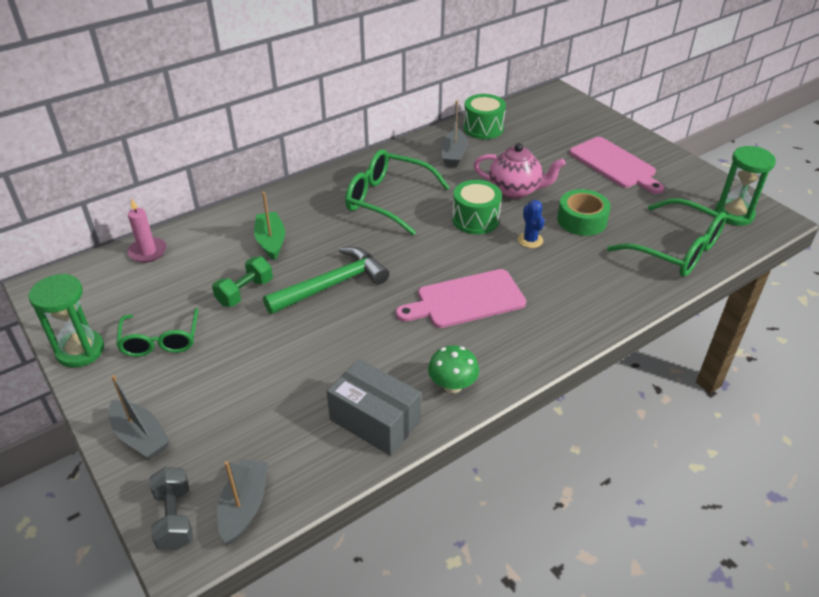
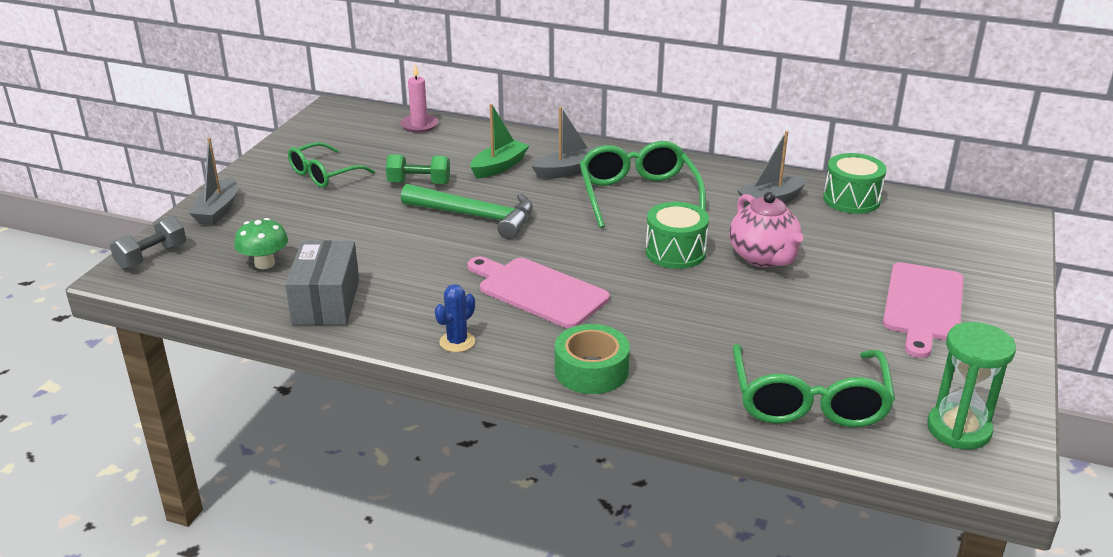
camera: 55 degrees right, 10 degrees down
(80, 351) = (282, 151): green hourglass -> none
(244, 506) = (184, 280): grey boat -> grey boat (567, 171)
(452, 385) = (409, 326): green mushroom -> green mushroom (264, 263)
(530, 240) = (686, 296): blue cactus -> blue cactus (457, 342)
(582, 220) = (771, 317): green tape -> green tape (591, 370)

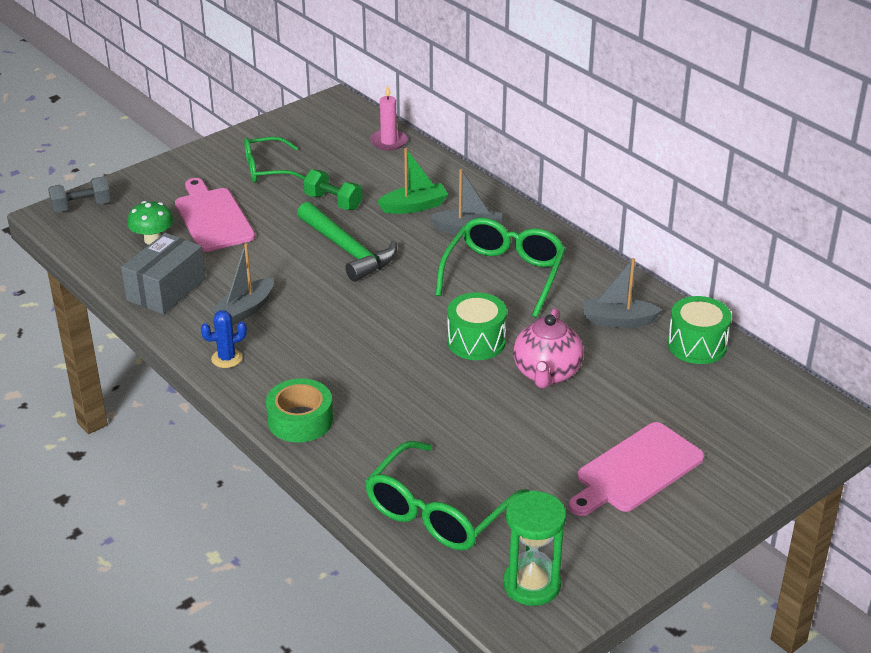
camera: 30 degrees right, 5 degrees up
(217, 210) = (160, 179): grey boat -> grey boat (245, 310)
(538, 291) = (328, 337): pink cutting board -> pink cutting board (212, 218)

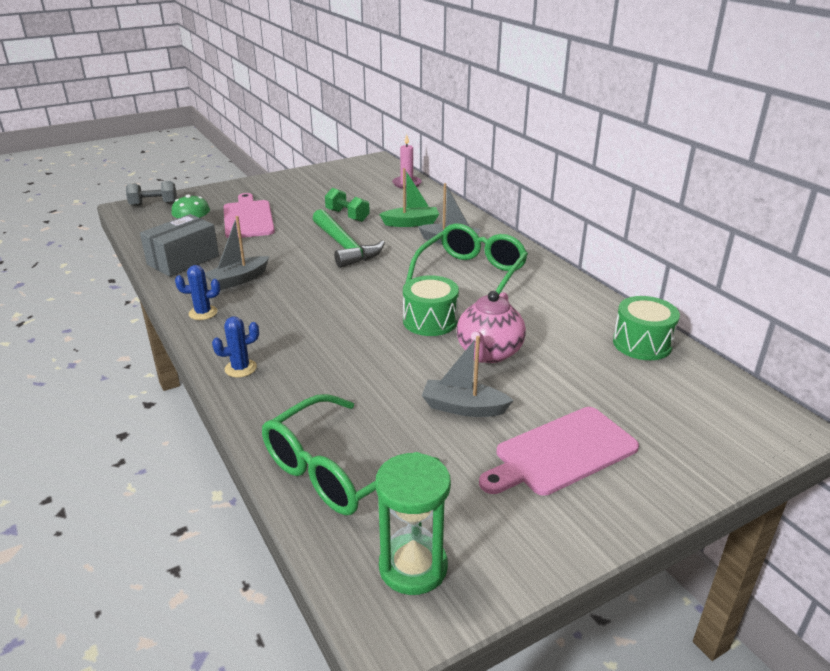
camera: 10 degrees right, 5 degrees down
(267, 169) = (306, 193): green glasses -> none
(300, 420) = (240, 368): green tape -> blue cactus
(618, 321) = (567, 317): grey boat -> grey boat (463, 407)

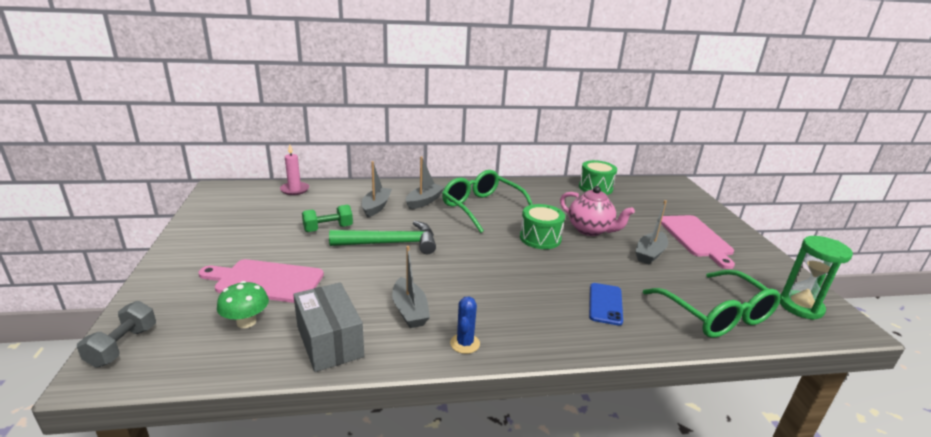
camera: 70 degrees left, 5 degrees down
(240, 368) = (576, 335): blue cactus -> none
(310, 381) = (605, 304): none -> blue phone
(411, 223) = (376, 207): green boat -> grey boat

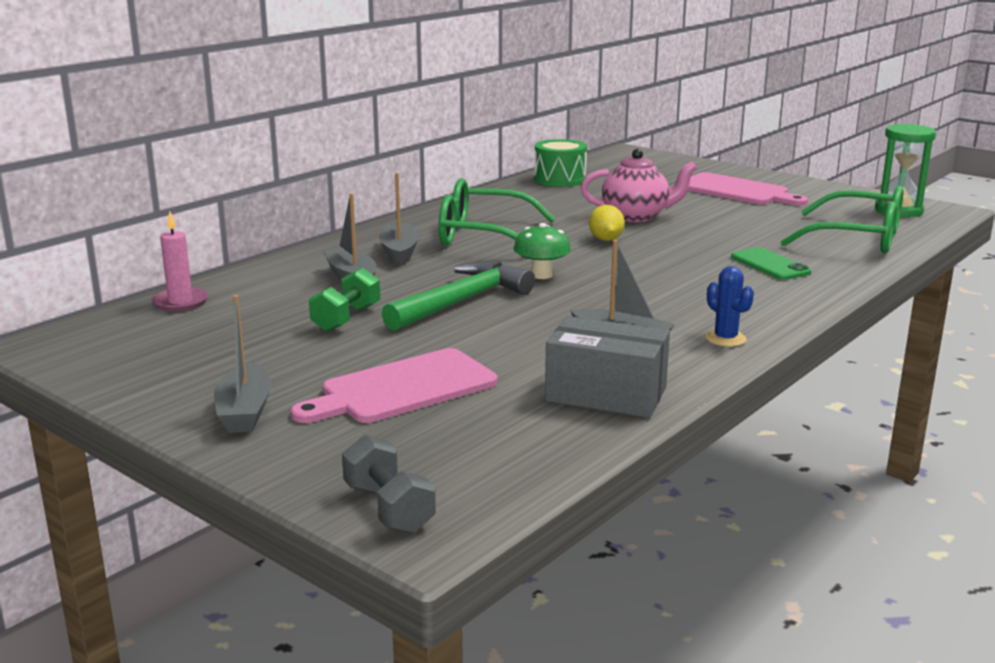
camera: 40 degrees left, 5 degrees down
(246, 322) = (479, 424): green mushroom -> green mushroom (541, 275)
(540, 238) = (605, 240): green drum -> yellow lemon
(605, 304) = (770, 265): blue phone -> green phone
(650, 254) = (726, 216): grey boat -> grey boat (244, 411)

